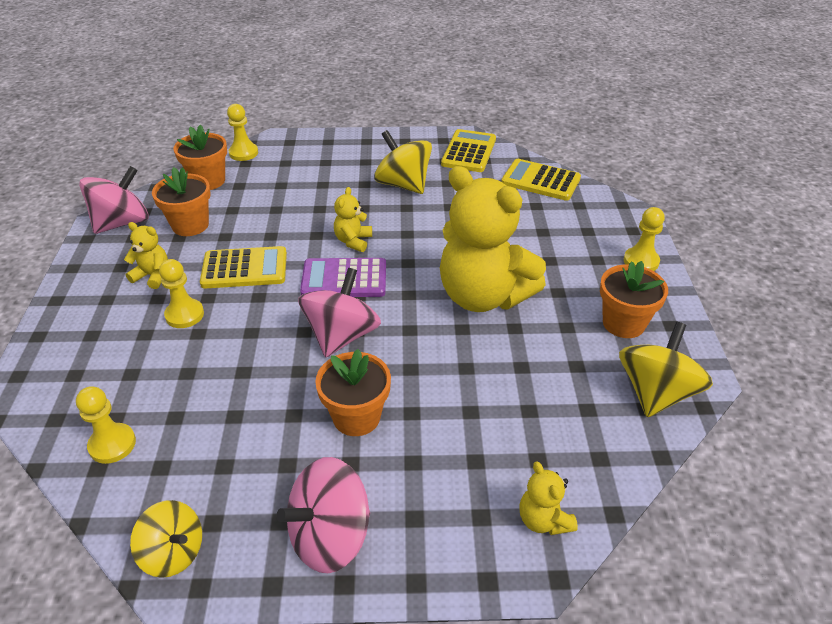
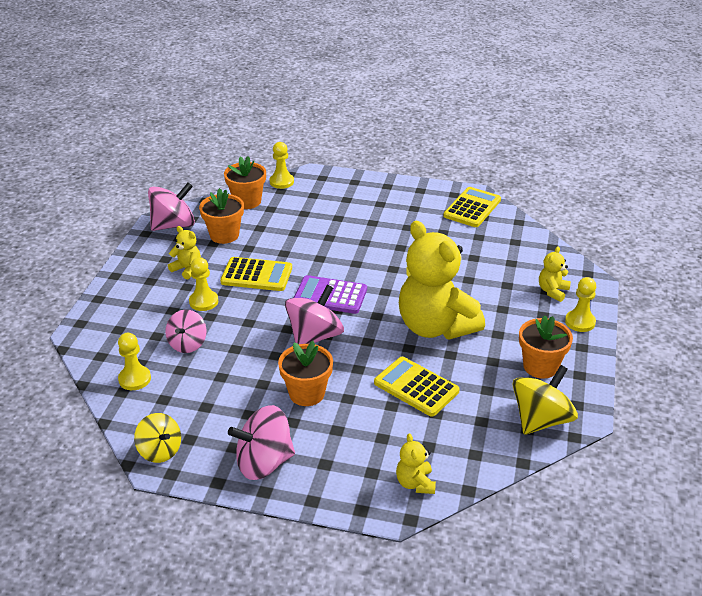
camera: 15 degrees right, 5 degrees down
(176, 377) = (187, 344): none -> pink spinning top
(353, 241) = (347, 267): yellow teddy bear -> yellow teddy bear (552, 291)
(403, 184) = (404, 228): yellow spinning top -> none
(540, 181) = (524, 242): yellow calculator -> yellow calculator (416, 387)

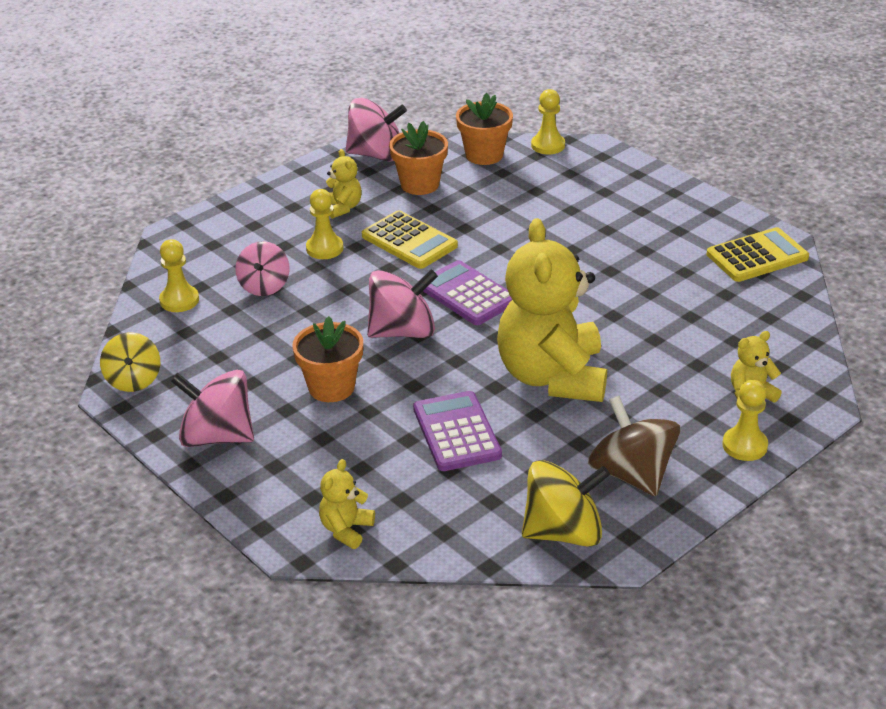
camera: 35 degrees right, 0 degrees up
(187, 344) = (264, 286): pink spinning top -> pink spinning top turned 45 degrees counterclockwise
(416, 387) = (456, 432): yellow calculator -> purple calculator
(540, 366) = (631, 474): orange flower pot -> brown spinning top

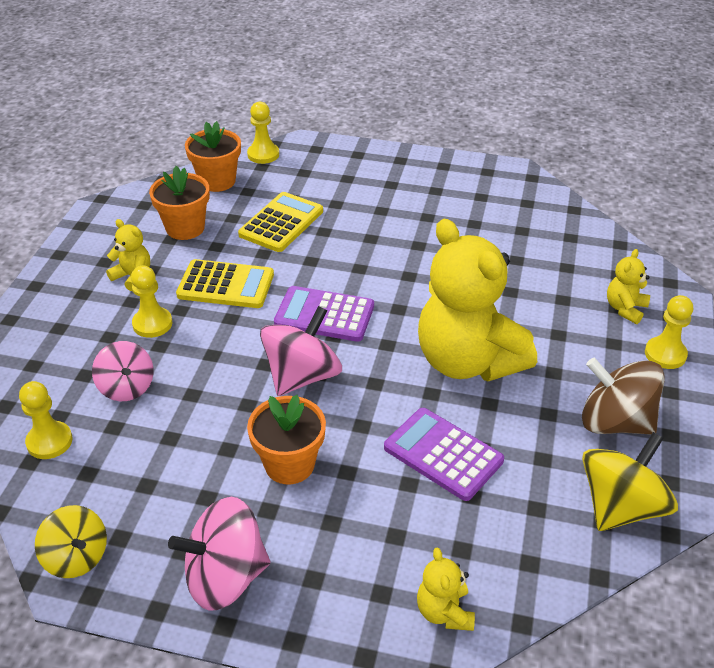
camera: 35 degrees left, 5 degrees up
(376, 155) = (119, 214): pink spinning top -> none
(757, 256) = (512, 190): yellow calculator -> yellow calculator (281, 223)

